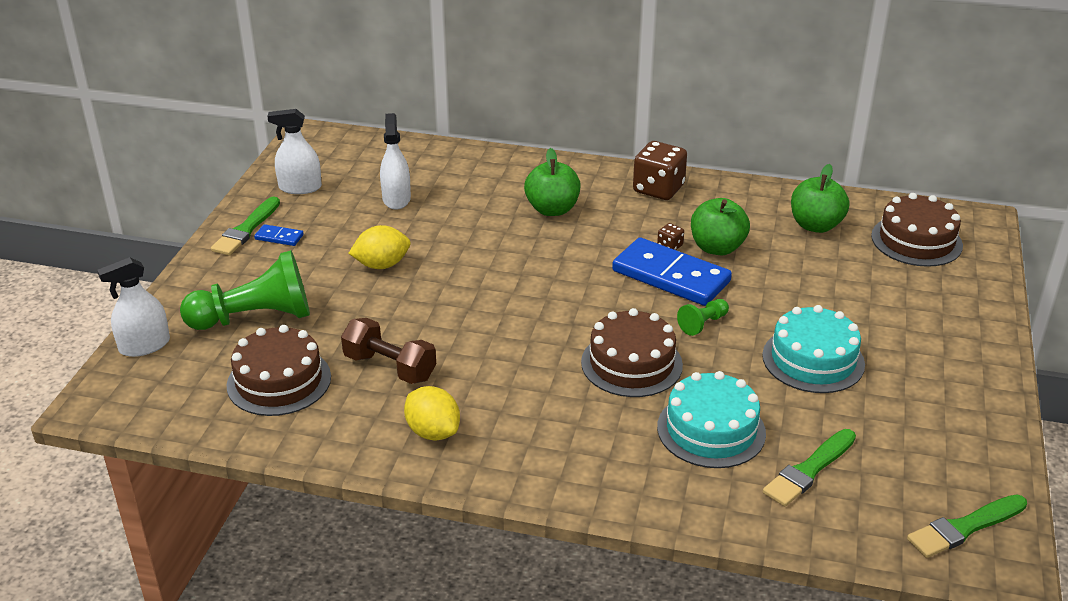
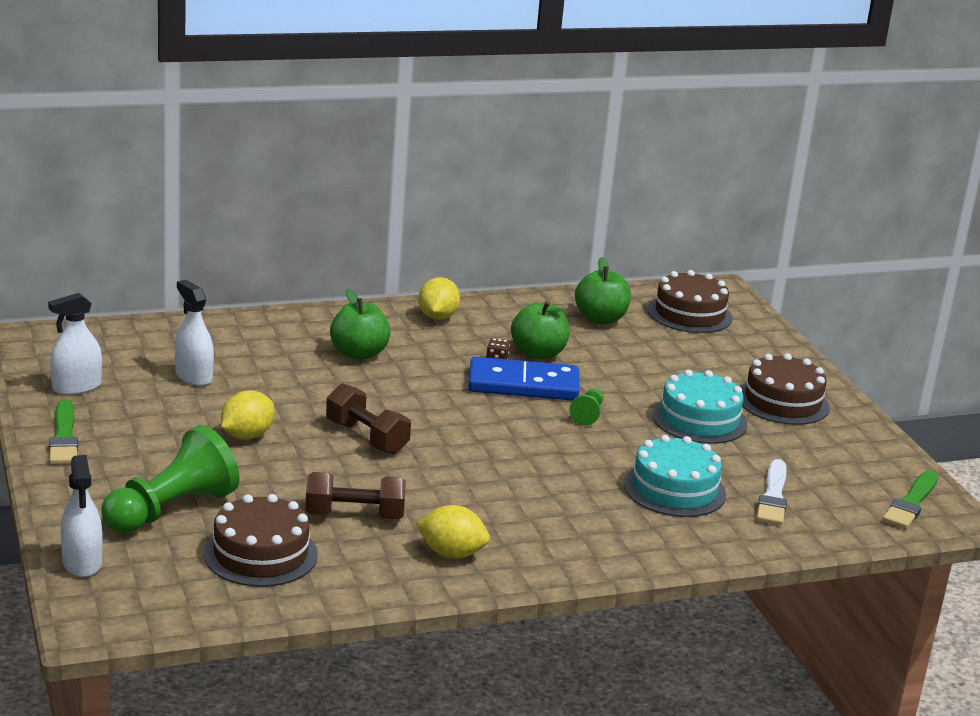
camera: 35 degrees left, 10 degrees down
(144, 345) = (82, 562): white spray bottle -> white spray bottle turned 45 degrees counterclockwise
(279, 237) = (109, 436): blue domino -> none
(477, 293) = (367, 437): none -> brown dumbbell
(631, 363) = (562, 458): brown cake -> brown cake (783, 402)
(658, 189) = (437, 317): brown dice -> yellow lemon
(809, 470) = (773, 497): green brush -> white brush

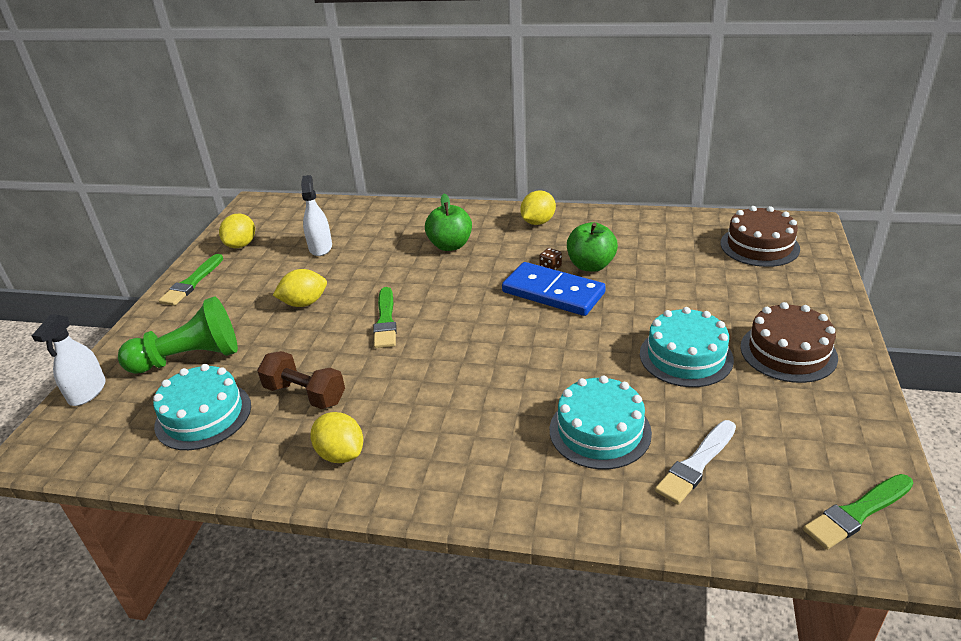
camera: 35 degrees right, 10 degrees up
(76, 387) = (241, 245): white spray bottle -> yellow lemon
(261, 554) = (203, 415): brown cake -> turquoise cake
(367, 437) = (385, 321): brown dumbbell -> green brush
(588, 414) = (584, 332): green pawn -> none
(600, 319) = (672, 240): green apple -> none

